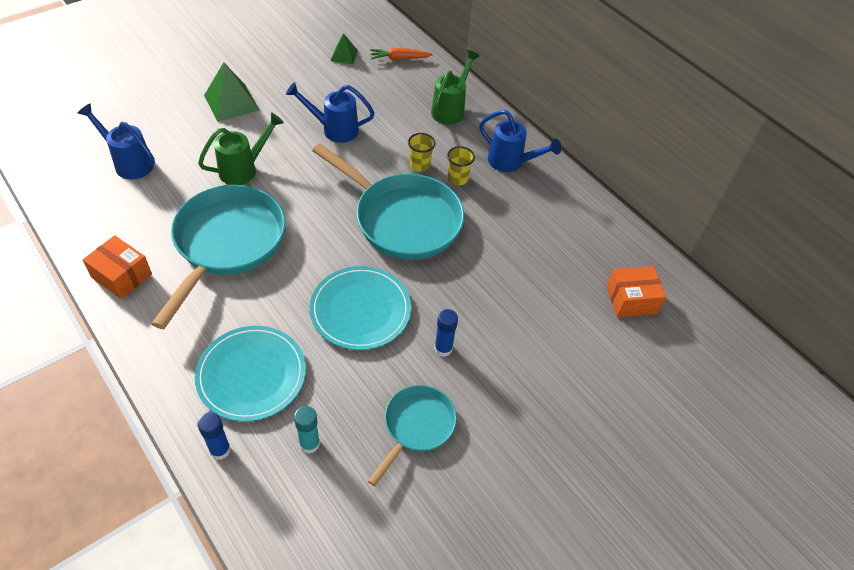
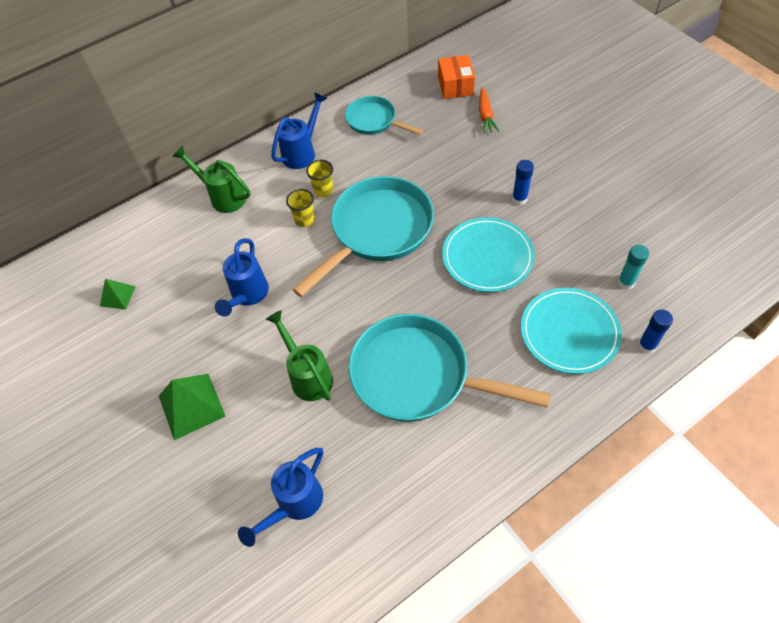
camera: 80 degrees left, 5 degrees up
(122, 276) = (469, 470): orange box -> none
(399, 59) = (132, 242): orange carrot -> orange carrot (485, 115)
(416, 426) = (594, 214): turquoise pan -> turquoise pan (374, 121)

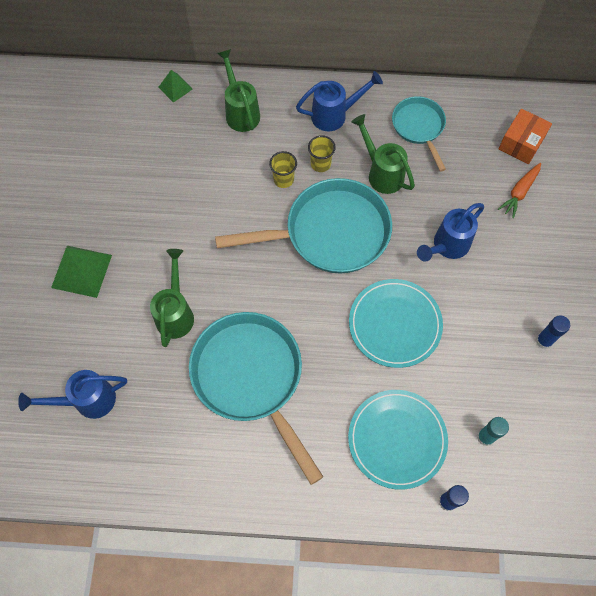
camera: 35 degrees right, 10 degrees up
(117, 296) = (101, 142): green pyramid -> green pyramid (175, 88)
(247, 296) = (188, 213): blue watering can -> blue watering can (446, 246)
(376, 166) = (381, 173): none -> green watering can
(519, 199) = (471, 294): blue glue stick -> blue glue stick (544, 341)

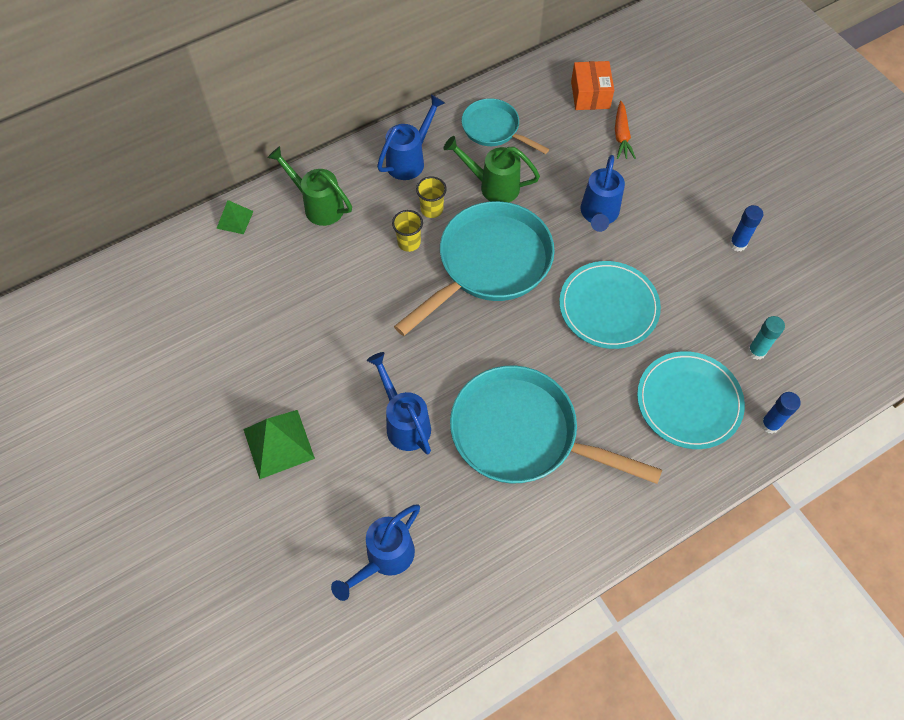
camera: 35 degrees left, 5 degrees down
(176, 312) = (404, 422): green watering can -> blue watering can

